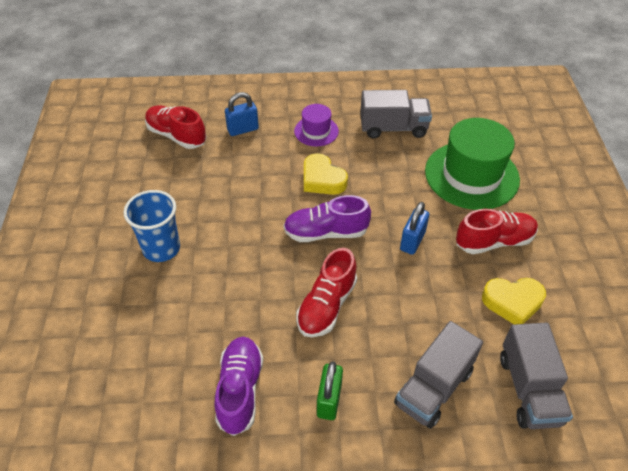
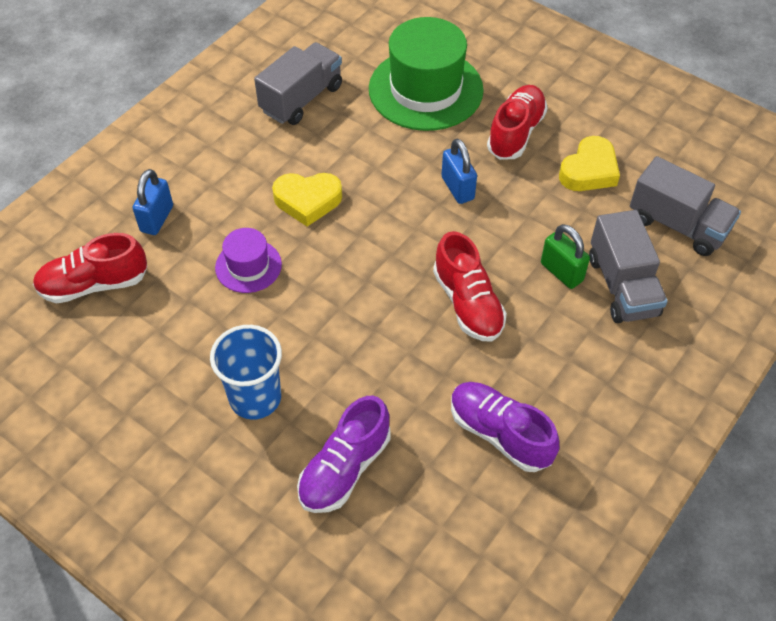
camera: 50 degrees left, 5 degrees up
(316, 131) = (234, 160): purple hat -> purple hat (248, 266)
(326, 232) = (380, 245): purple shoe -> purple shoe (345, 468)
(329, 400) = (570, 370): green padlock -> green padlock (561, 272)

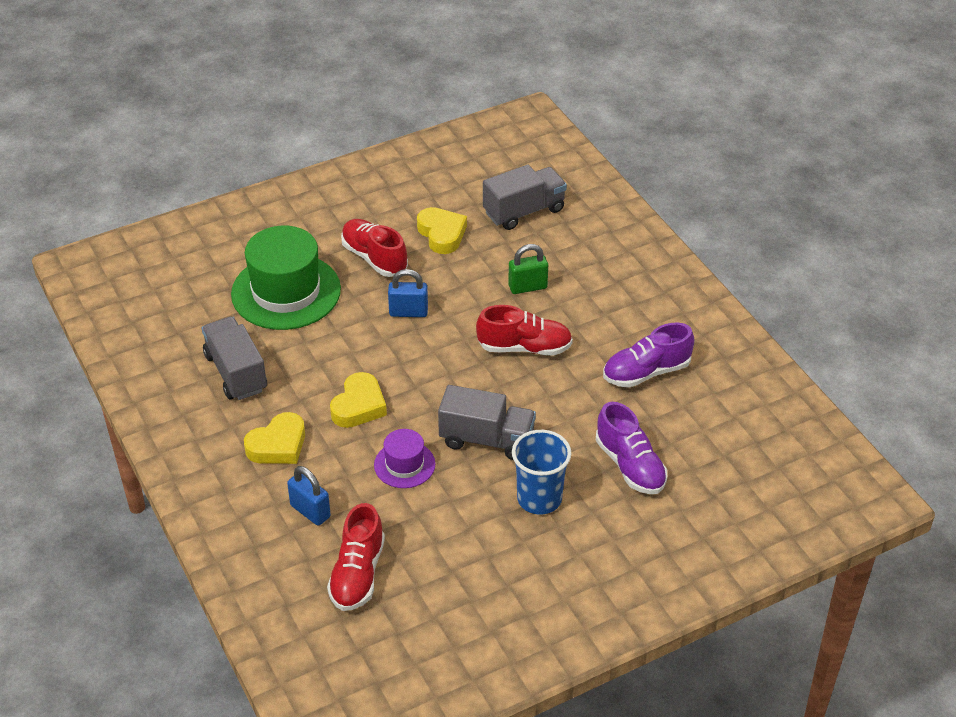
camera: 65 degrees left, 10 degrees down
(227, 163) = (278, 445): none -> yellow heart
(622, 286) = (559, 261): grey truck -> grey truck (486, 439)

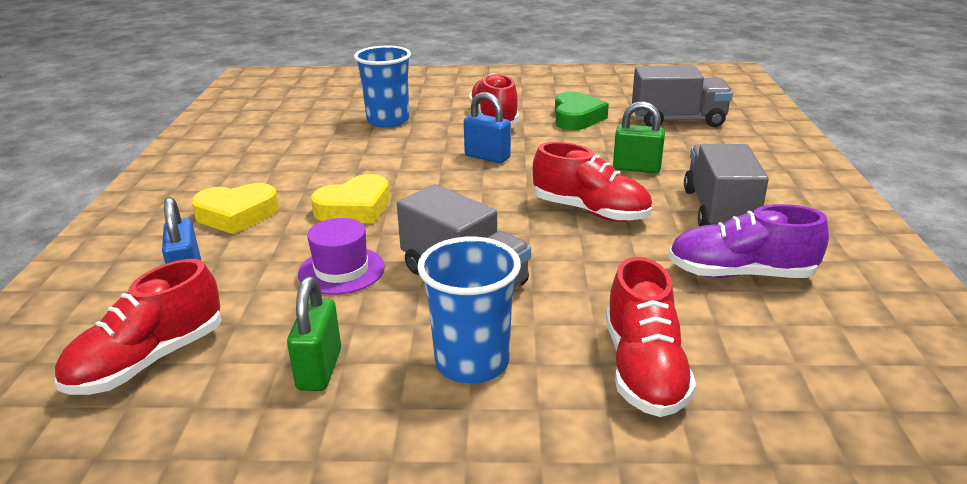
camera: 30 degrees right, 15 degrees down
(236, 372) = (275, 156): grey truck -> grey truck (719, 211)
(286, 292) = (388, 120): green hat -> blue cup
(442, 234) = (576, 117): yellow heart -> green heart
(461, 537) = (319, 369): none -> green padlock
(630, 465) = (643, 369): purple shoe -> red shoe

